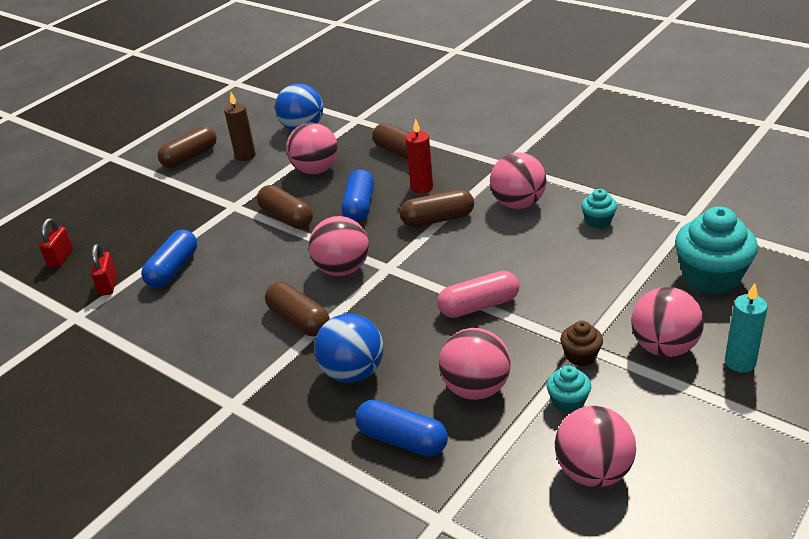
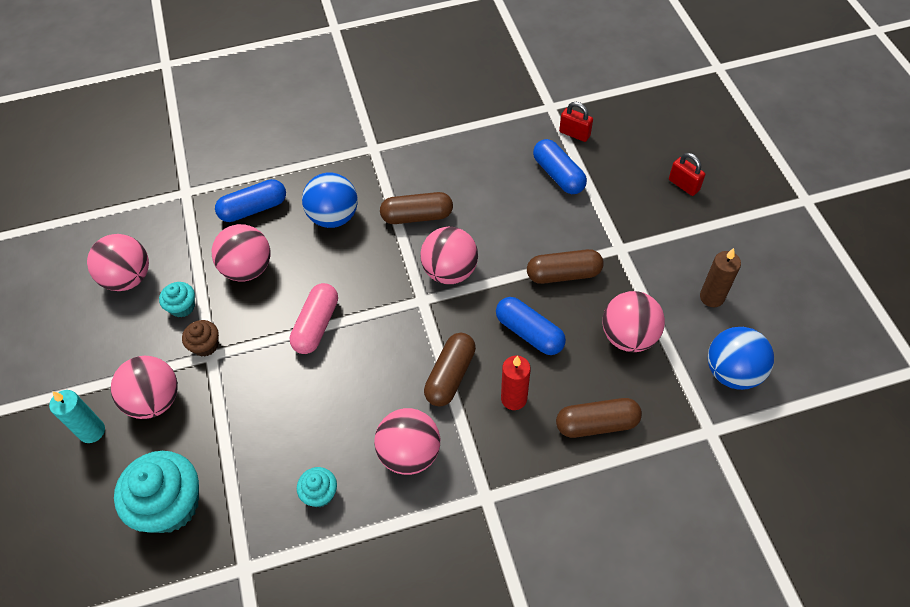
camera: 125 degrees right, 20 degrees up
(61, 258) = (642, 119): red padlock -> red padlock (683, 185)
(190, 157) = (750, 256): brown capsule -> none

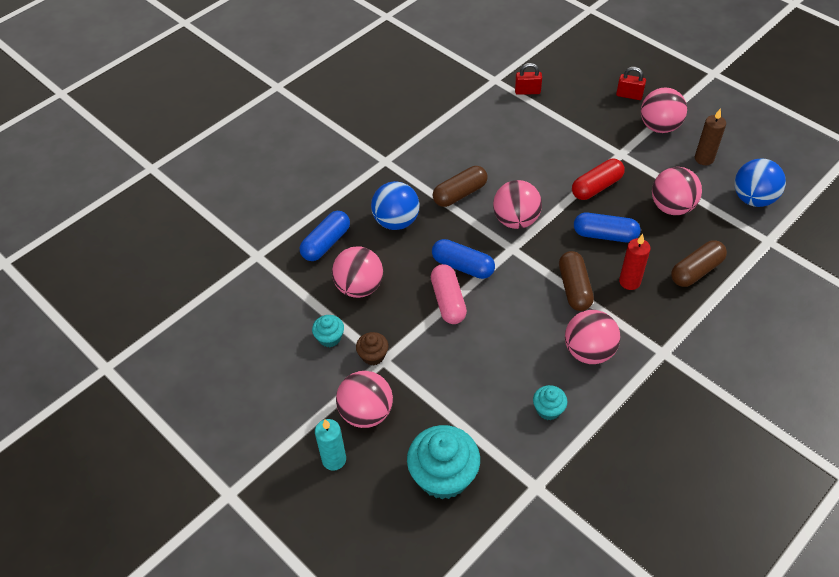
camera: 30 degrees left, 5 degrees down
(128, 278) = (264, 338): pink ball -> pink ball (659, 127)
(558, 175) = (539, 123): blue capsule -> blue capsule (463, 266)
(563, 274) = (596, 187): brown capsule -> red capsule

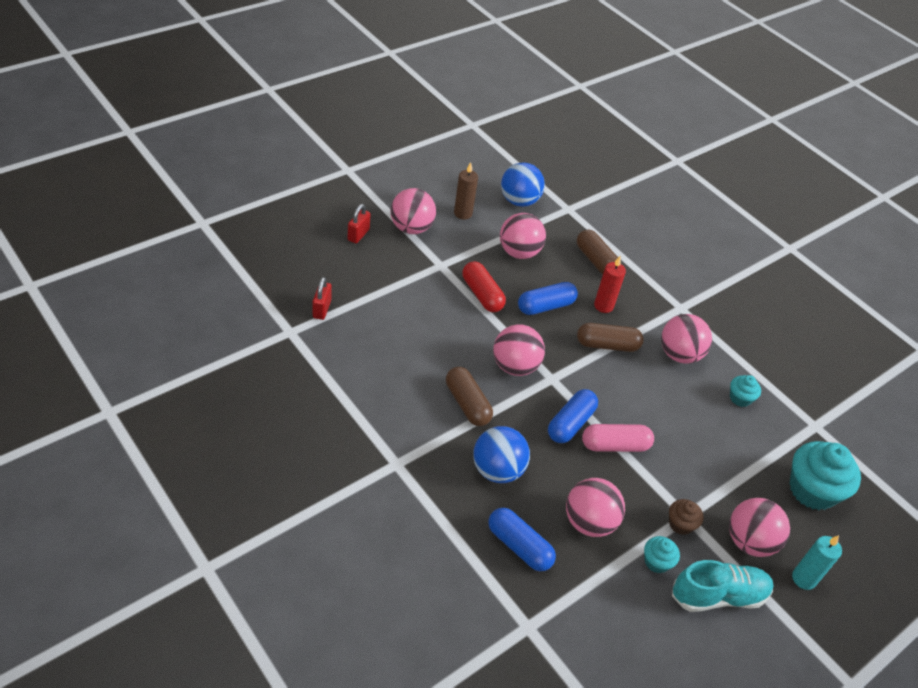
camera: 90 degrees left, 5 degrees down
(304, 385) = (718, 595): none -> turquoise shoe
(605, 235) = (545, 306): blue capsule -> blue capsule turned 45 degrees clockwise

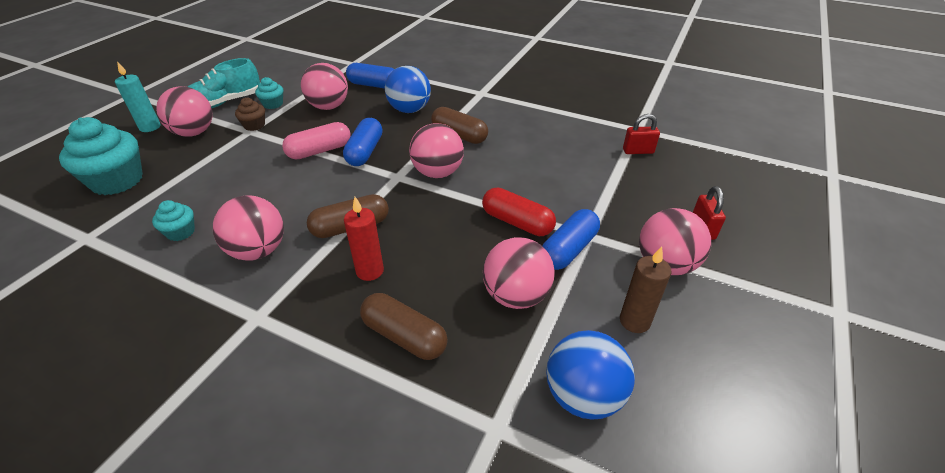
camera: 160 degrees right, 5 degrees down
(322, 309) = (638, 151): red padlock -> red padlock turned 75 degrees counterclockwise
(545, 306) = (440, 240): blue capsule -> blue capsule (568, 249)

